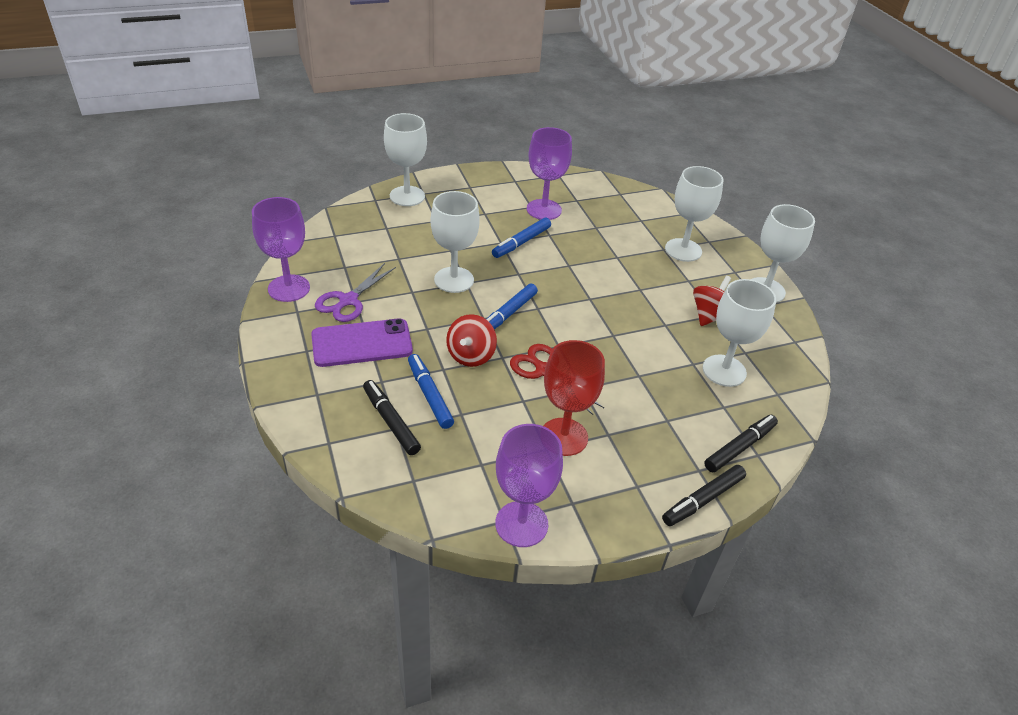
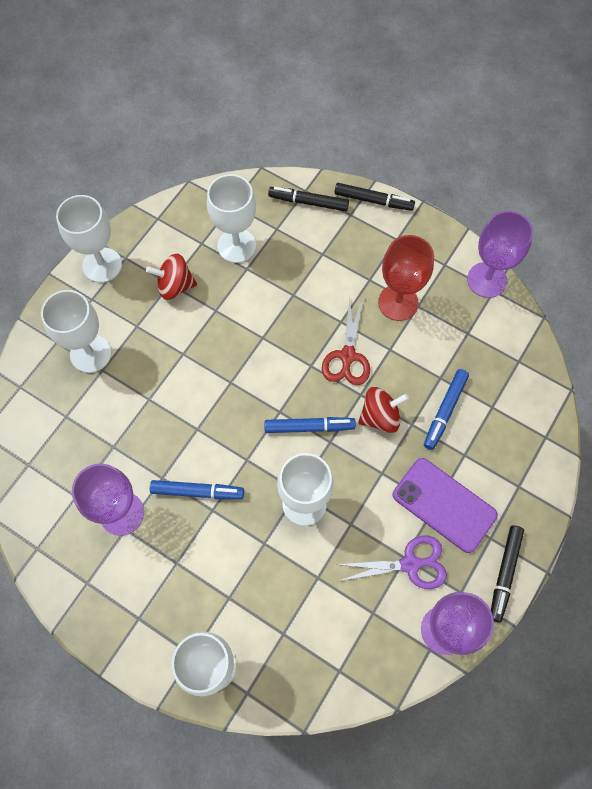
camera: 125 degrees left, 25 degrees up
(391, 421) = (491, 415): black marker -> black marker (504, 574)

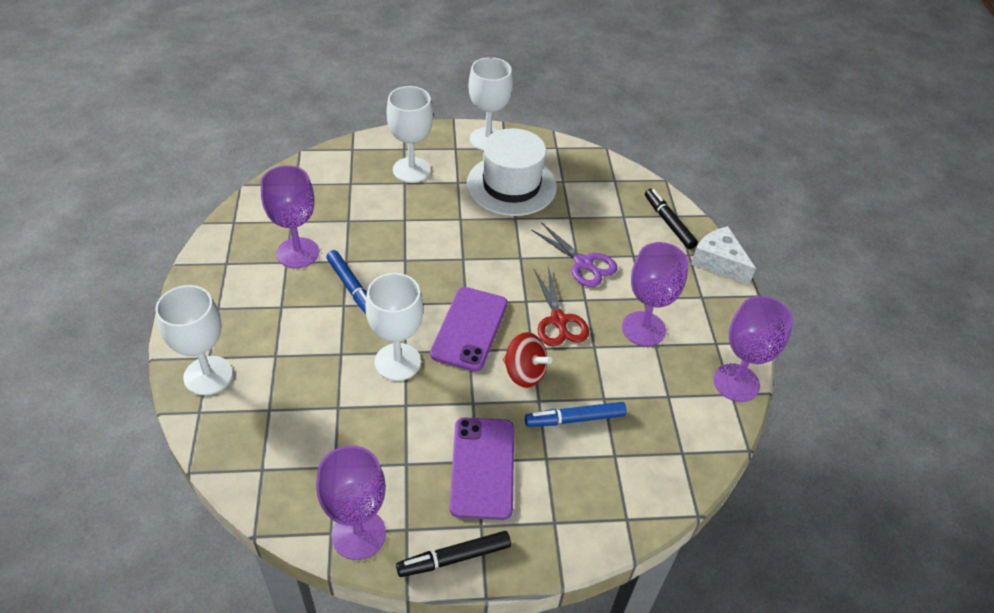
camera: 50 degrees right, 20 degrees down
(175, 286) = (511, 185): red spinning top -> white hat
(236, 246) = (582, 201): white goblet -> none
(309, 427) = (469, 329): blue marker -> purple phone
(347, 356) = (558, 320): red scissors -> red scissors turned 75 degrees counterclockwise
(373, 200) = (718, 262): black marker -> white cheese
(398, 302) = (643, 329): red goblet -> purple goblet
(410, 564) = (403, 471): purple scissors -> purple scissors (583, 263)

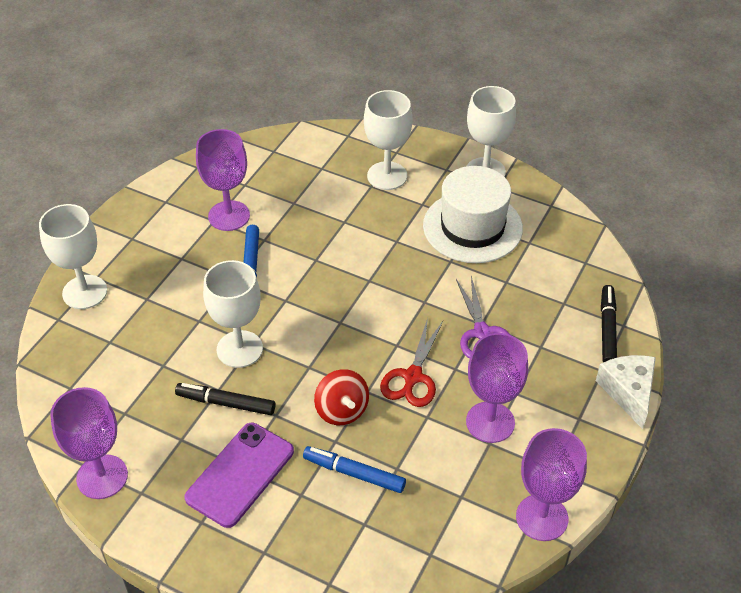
camera: 35 degrees right, 0 degrees up
(454, 558) = (160, 536): black marker -> black marker (226, 403)
(469, 329) = (324, 348): purple phone -> none

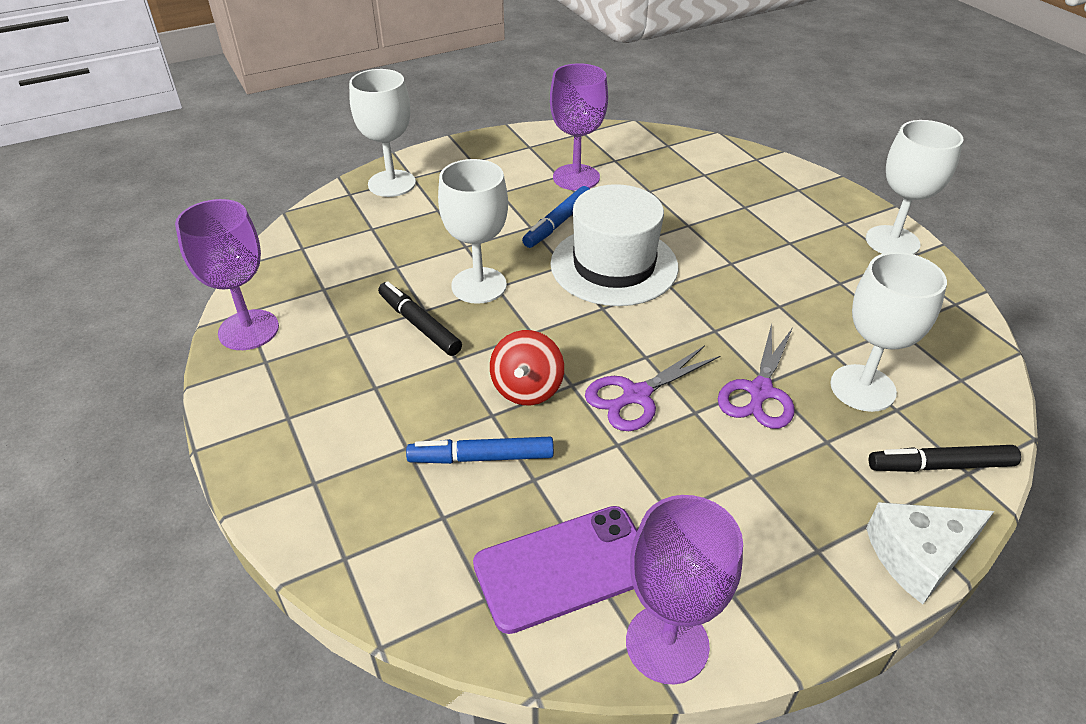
camera: 35 degrees right, 5 degrees down
(240, 474) = (367, 394): purple phone -> purple phone (564, 568)
(354, 473) = (481, 458): blue marker -> blue marker turned 60 degrees counterclockwise
(387, 176) = (770, 204): white goblet -> white goblet (862, 388)
(412, 377) = (636, 395): red scissors -> purple scissors
(472, 227) = (834, 285): white hat -> white hat (614, 265)
(490, 422) = (690, 490): purple goblet -> none
(607, 329) = (940, 466): black marker -> black marker turned 135 degrees counterclockwise
(628, 392) = (918, 556): white cheese -> white cheese turned 135 degrees counterclockwise

